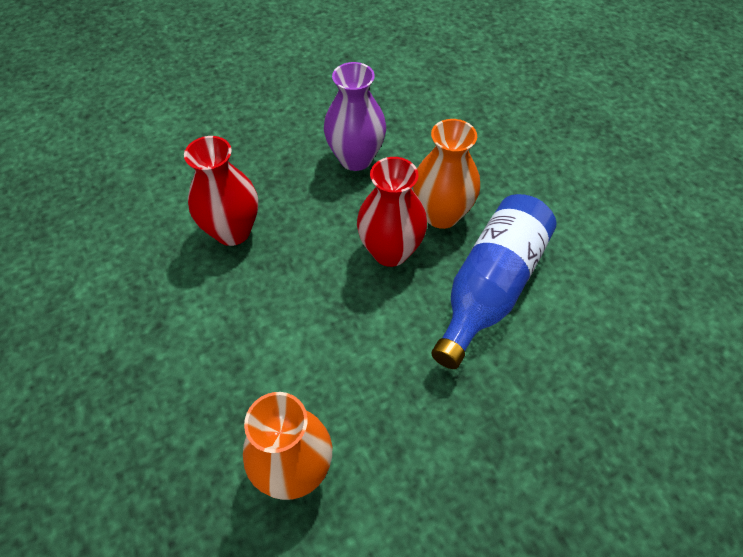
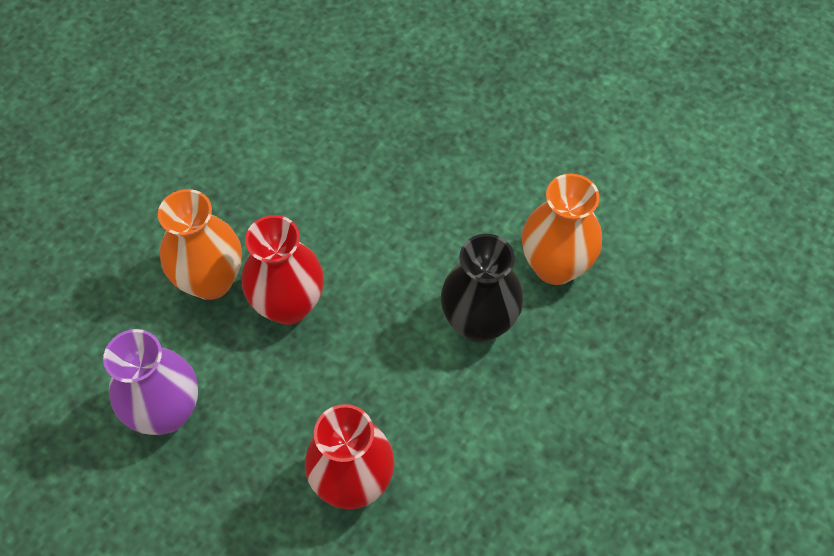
camera: 120 degrees left, 5 degrees up
(286, 371) = (478, 322): none -> black vase
(490, 287) = (284, 200): blue bottle -> none

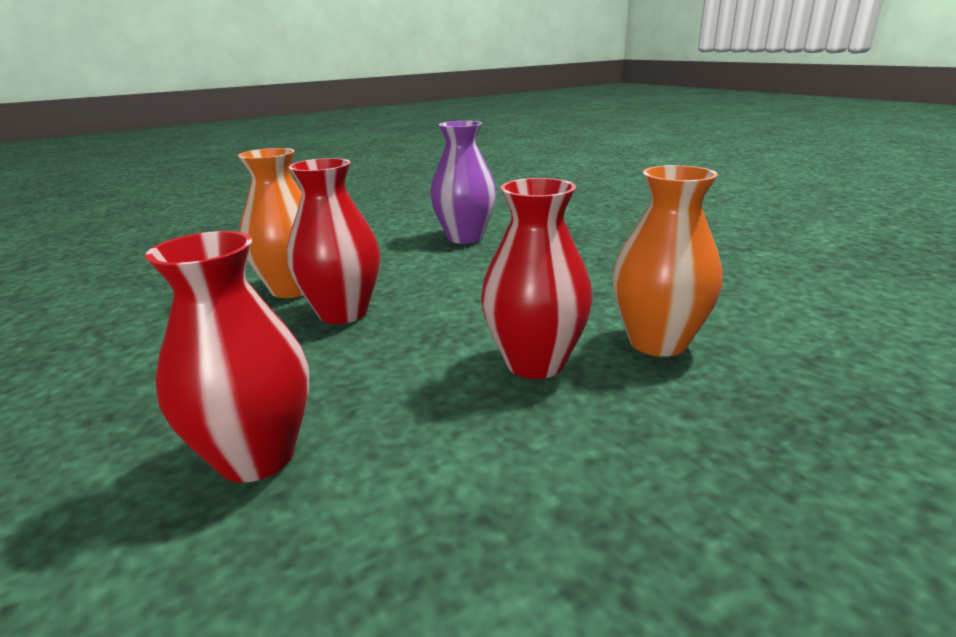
camera: 25 degrees right, 35 degrees down
(167, 411) = (149, 350): purple vase -> purple vase (465, 237)
(478, 322) = (535, 363): black vase -> red vase

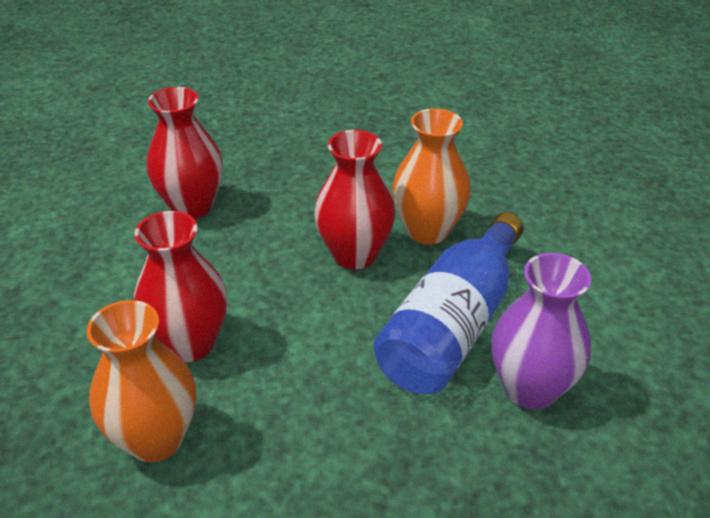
camera: 110 degrees right, 15 degrees up
(420, 263) = (452, 325): none -> blue bottle

